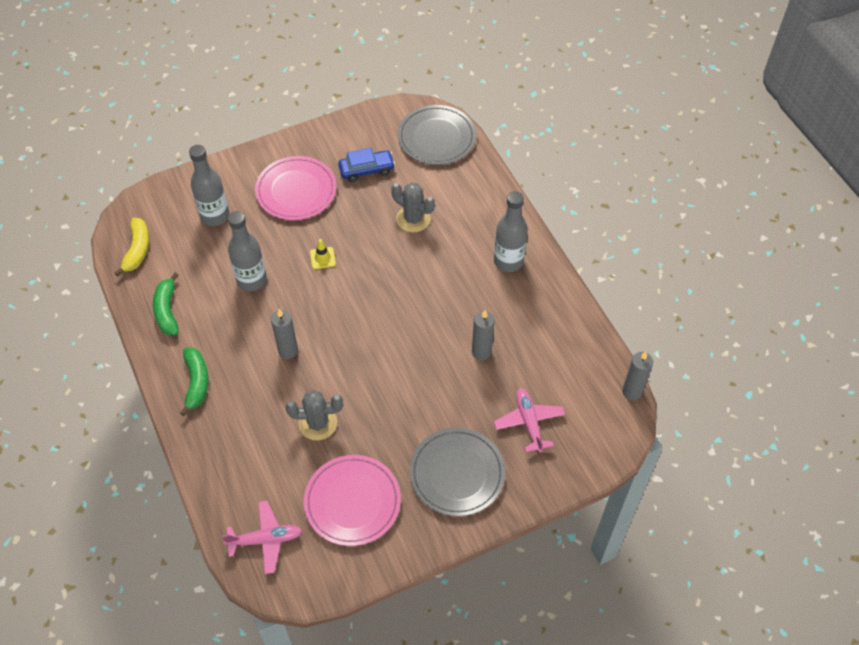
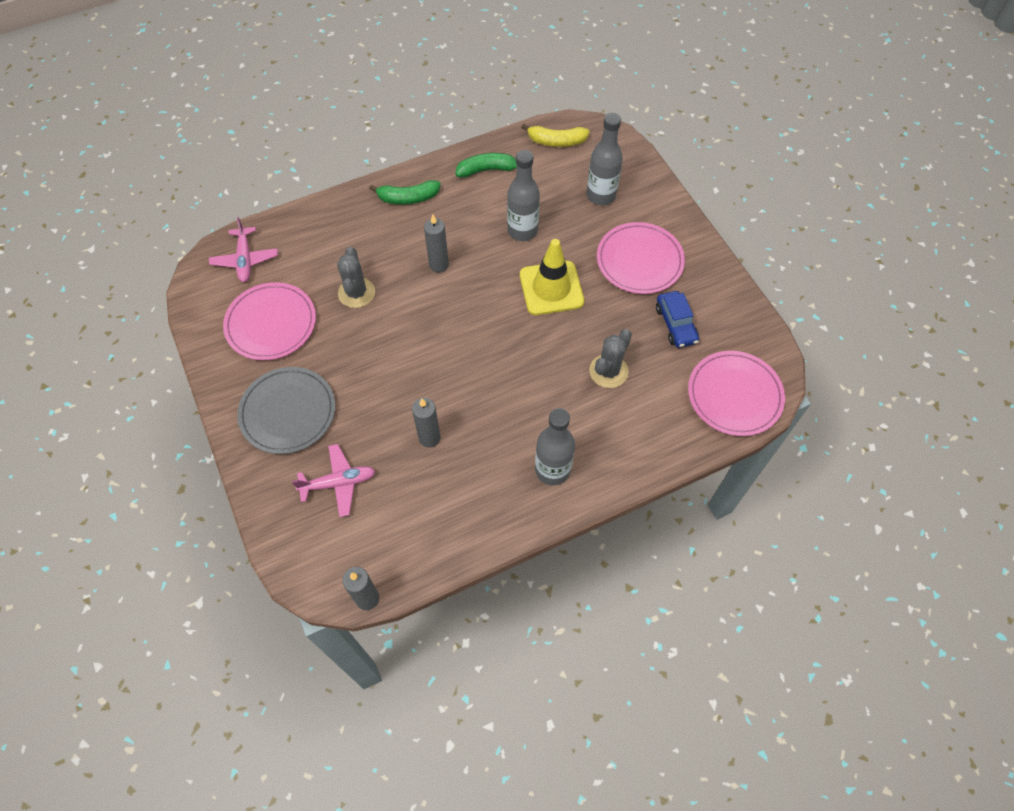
camera: 90 degrees right, 5 degrees up
(322, 258) = (551, 288): yellow traffic cone -> yellow traffic cone, size x2.27
(436, 138) = (734, 395): grey plate -> pink plate

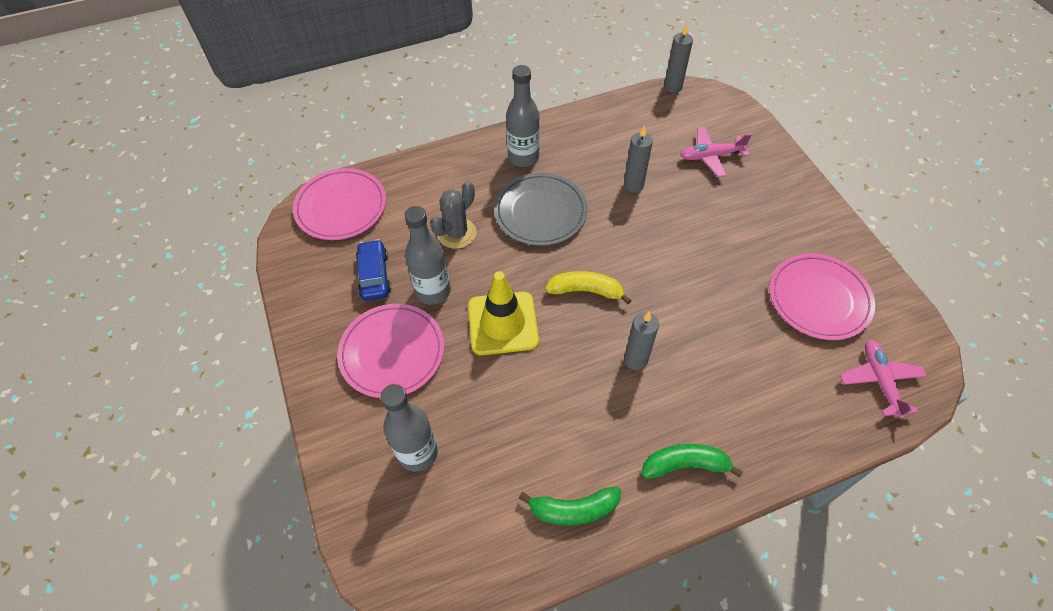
camera: 175 degrees left, 5 degrees down
(288, 412) = (772, 212): grey plate -> grey plate (540, 212)
(356, 293) = (730, 330): grey cactus -> none
(522, 230) = (530, 403): grey bottle -> grey bottle (433, 291)
(556, 141) = (464, 561): yellow banana -> yellow banana (586, 291)

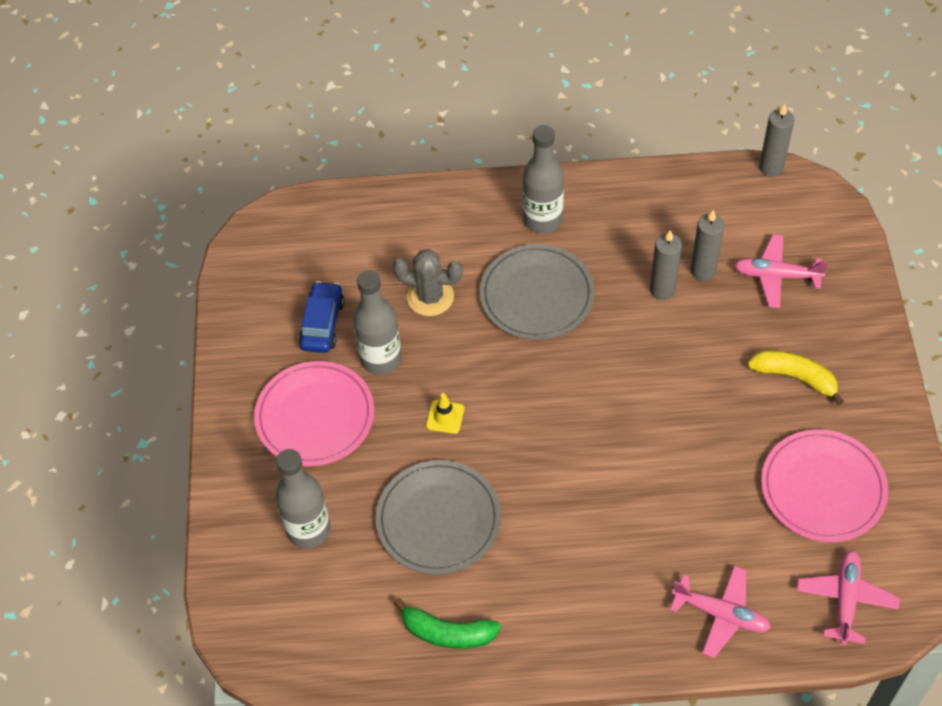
camera: 20 degrees right, 0 degrees up
(341, 207) = (309, 230): pink plate -> none
(456, 233) = (430, 297): grey cactus -> grey cactus turned 45 degrees clockwise
(503, 323) = (445, 417): yellow traffic cone -> yellow traffic cone, size x0.44
(528, 410) = (438, 520): none -> grey plate
(586, 291) = (552, 405): yellow banana -> yellow banana (795, 377)
(635, 360) = (576, 498): grey candle -> grey candle (703, 271)
(685, 465) = (583, 623): green banana -> none
(792, 422) = (721, 614): none -> pink plane

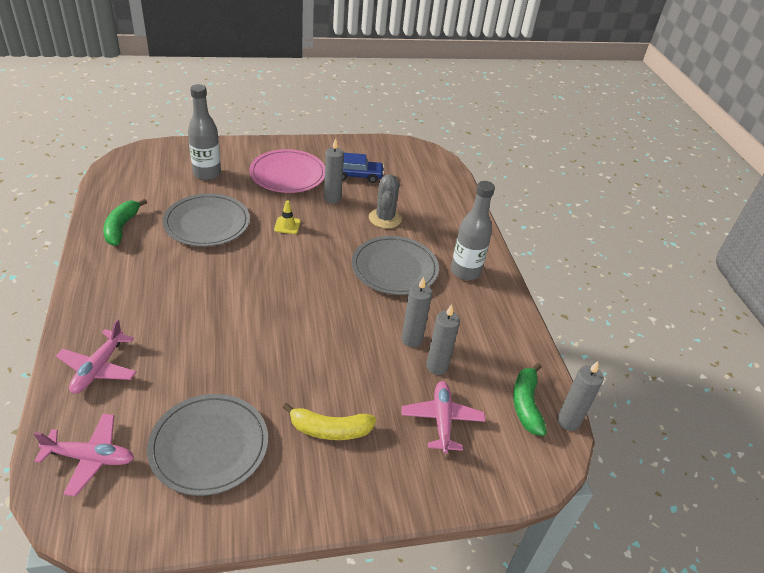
camera: 75 degrees right, 15 degrees down
(381, 359) = (332, 198): grey bottle -> grey candle
(751, 199) = (526, 404): none -> green banana
(795, 377) = (330, 430): yellow banana -> yellow banana turned 75 degrees clockwise
(823, 488) = (209, 446): pink plate -> grey plate

